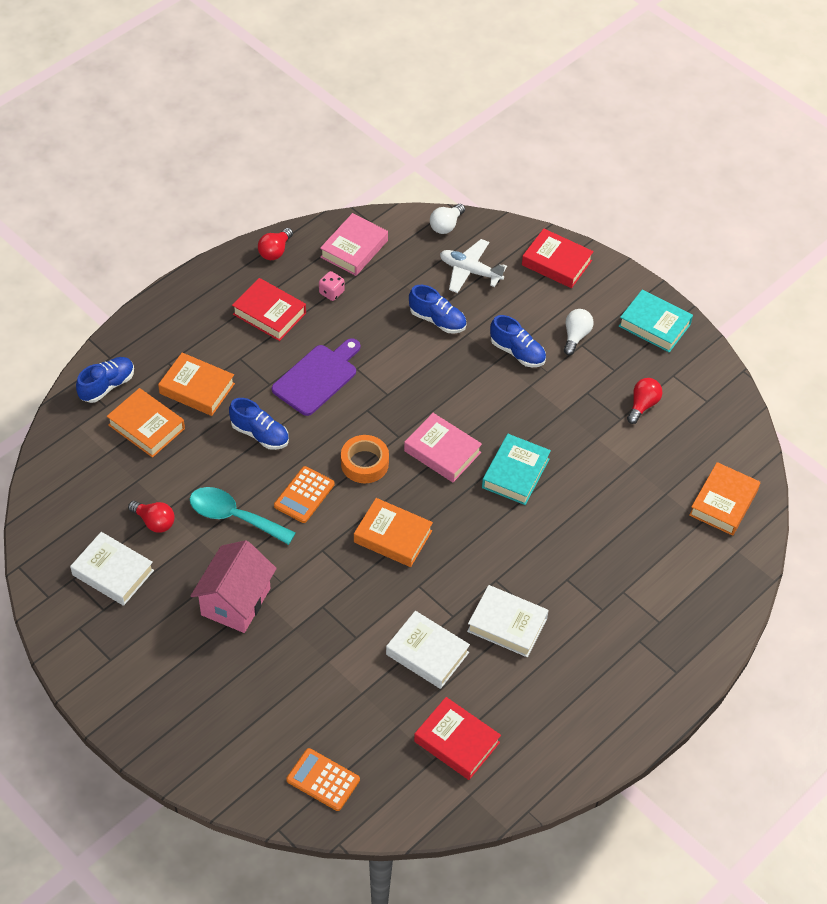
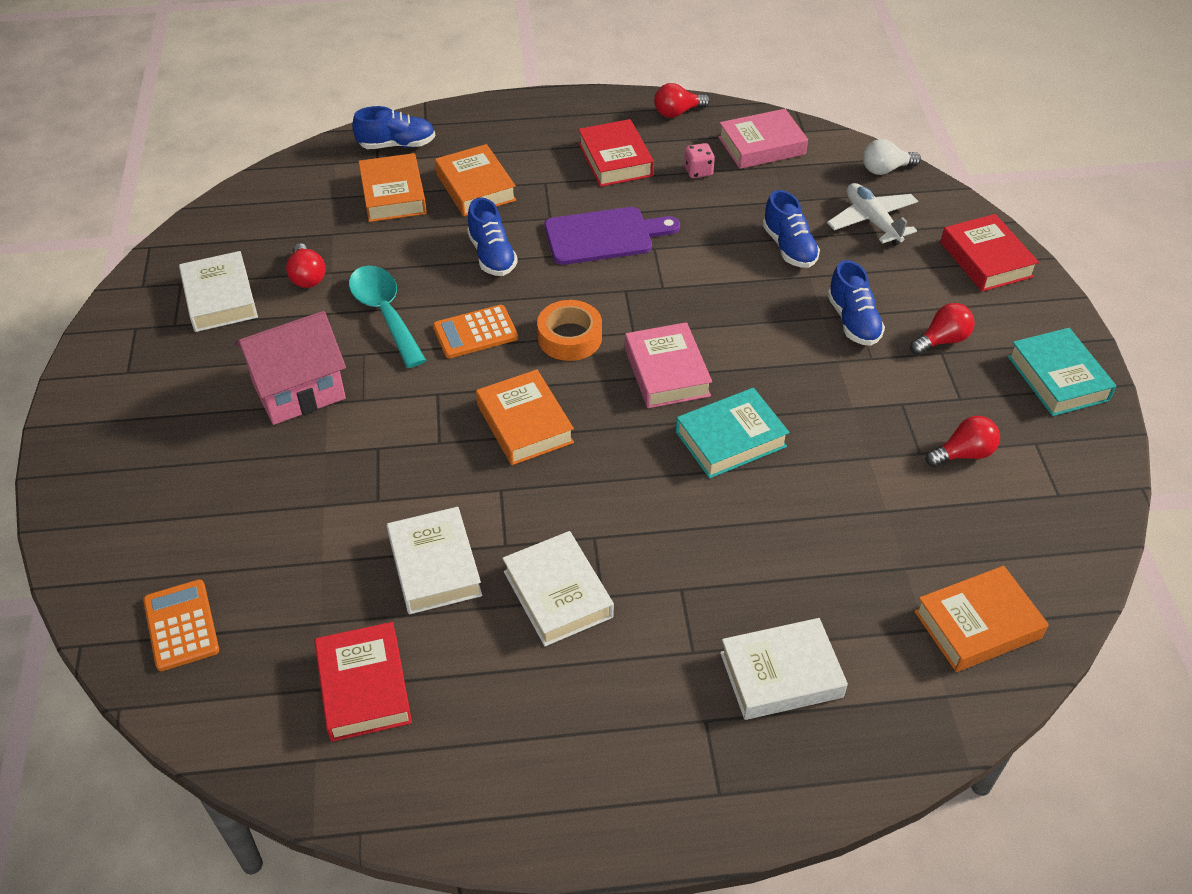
camera: 40 degrees right, 5 degrees down
(576, 336) = (942, 340): white light bulb -> red light bulb
(654, 592) = (781, 675): none -> white book

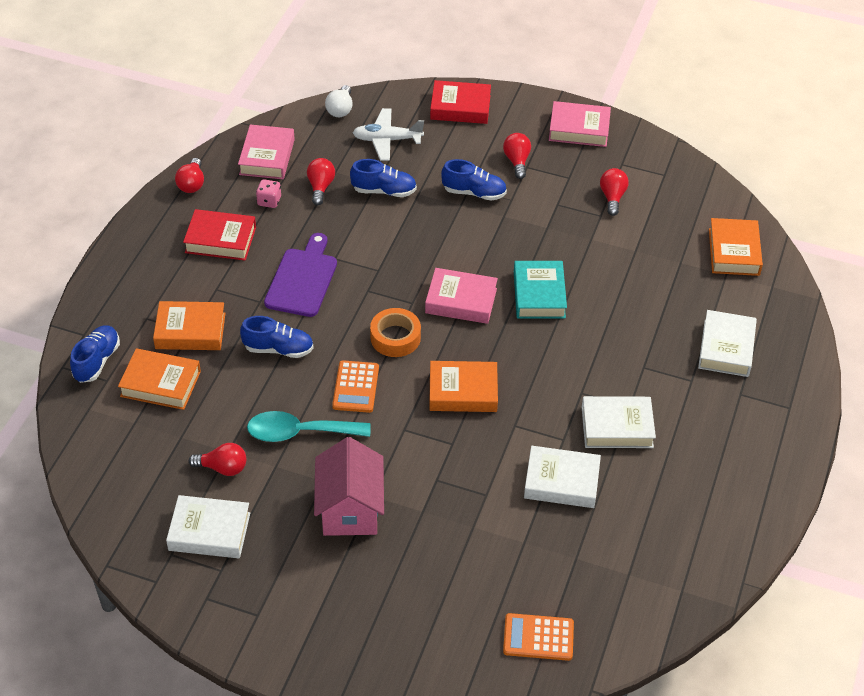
camera: 65 degrees left, 0 degrees up
(364, 687) = (639, 549): red book -> none
(751, 199) = (320, 187): none -> red light bulb
(1058, 378) = (579, 129): turquoise book -> pink book

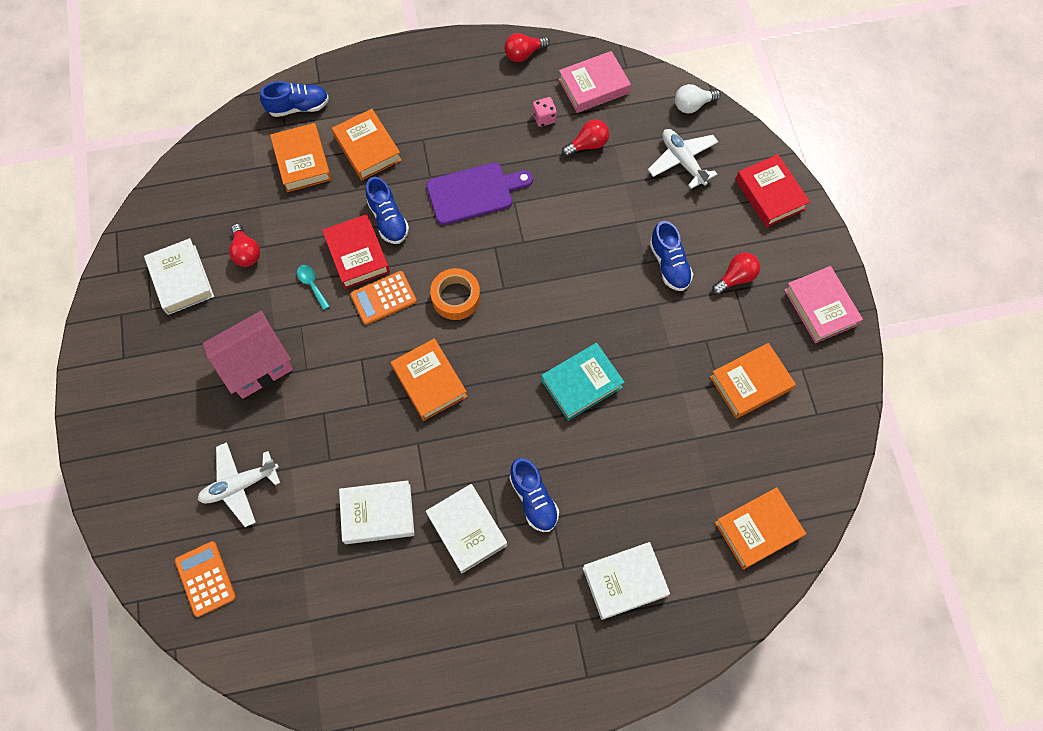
camera: 60 degrees right, 20 degrees up
(220, 240) = (477, 110): red book -> red book (357, 254)
(299, 432) = (312, 285): turquoise spoon -> turquoise spoon, size x0.48
(384, 191) = (619, 194): blue shoe -> blue shoe (533, 499)
(461, 301) = (531, 325): pink book -> none
(463, 573) = (240, 485): none -> white plane
(561, 482) = (378, 514): white book -> white book turned 75 degrees counterclockwise
(612, 197) = (750, 383): red light bulb -> orange book

